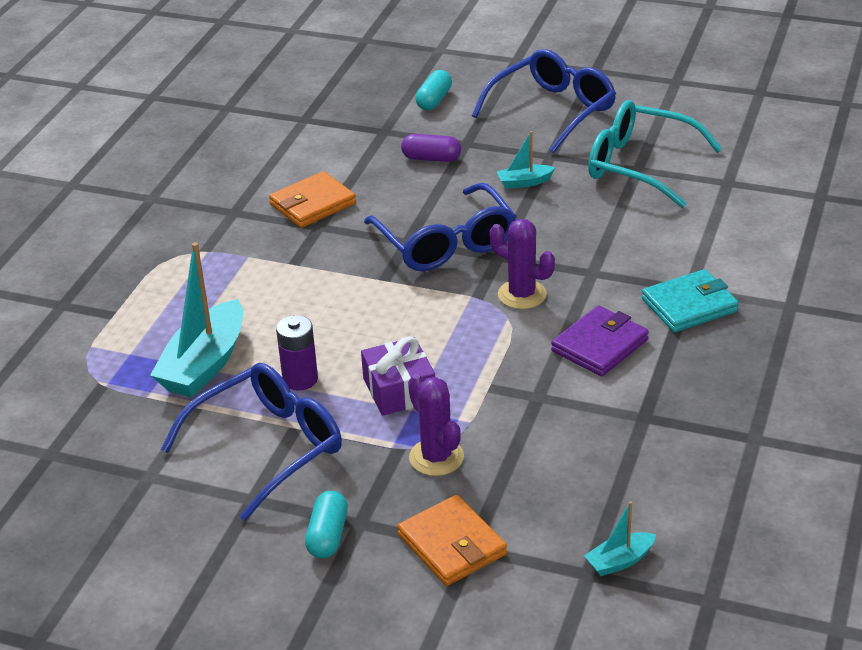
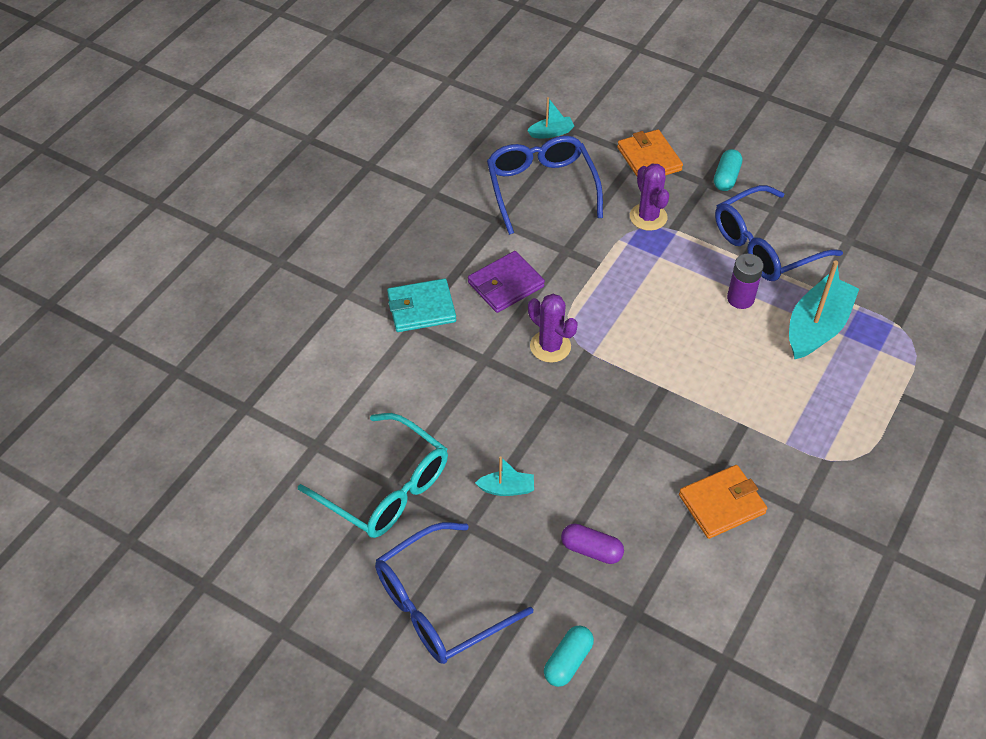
camera: 170 degrees left, 15 degrees up
(399, 390) = (666, 275): purple gift -> none
(446, 243) = (601, 421): blue glasses -> blue glasses (541, 188)

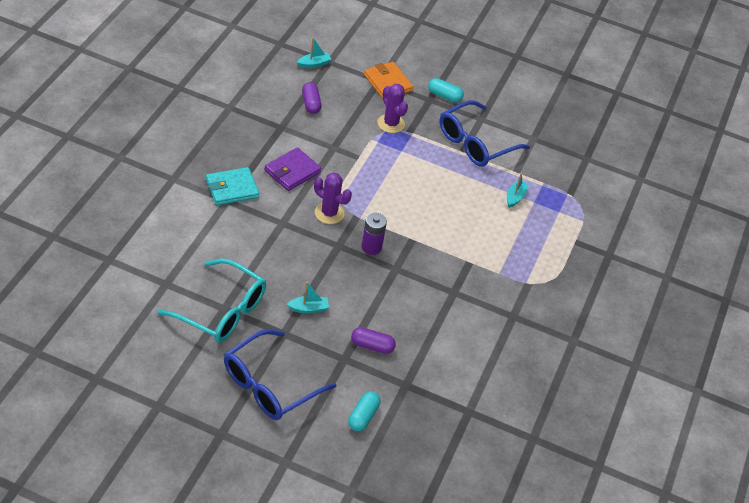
camera: 15 degrees left, 5 degrees down
(541, 188) = (311, 104): blue glasses -> purple capsule
(722, 504) = (459, 313): orange wallet -> none
(726, 177) = (444, 96): turquoise capsule -> turquoise capsule turned 75 degrees counterclockwise
(740, 298) = (461, 179): purple battery -> purple battery (371, 247)
(816, 327) = (515, 197): turquoise boat -> turquoise boat, size x0.49

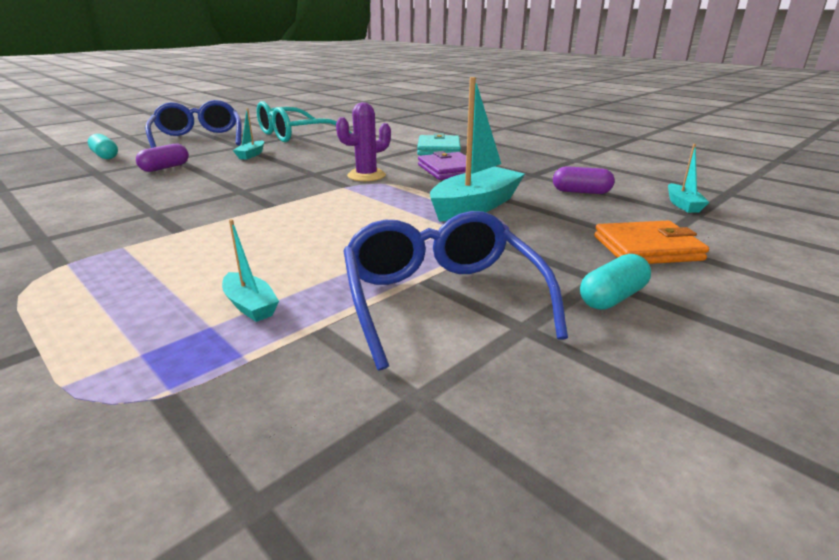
camera: 120 degrees right, 20 degrees down
(363, 147) = (475, 206): none -> turquoise boat
(371, 247) = (290, 185): purple battery -> none
(391, 123) = (526, 232): purple cactus -> none

